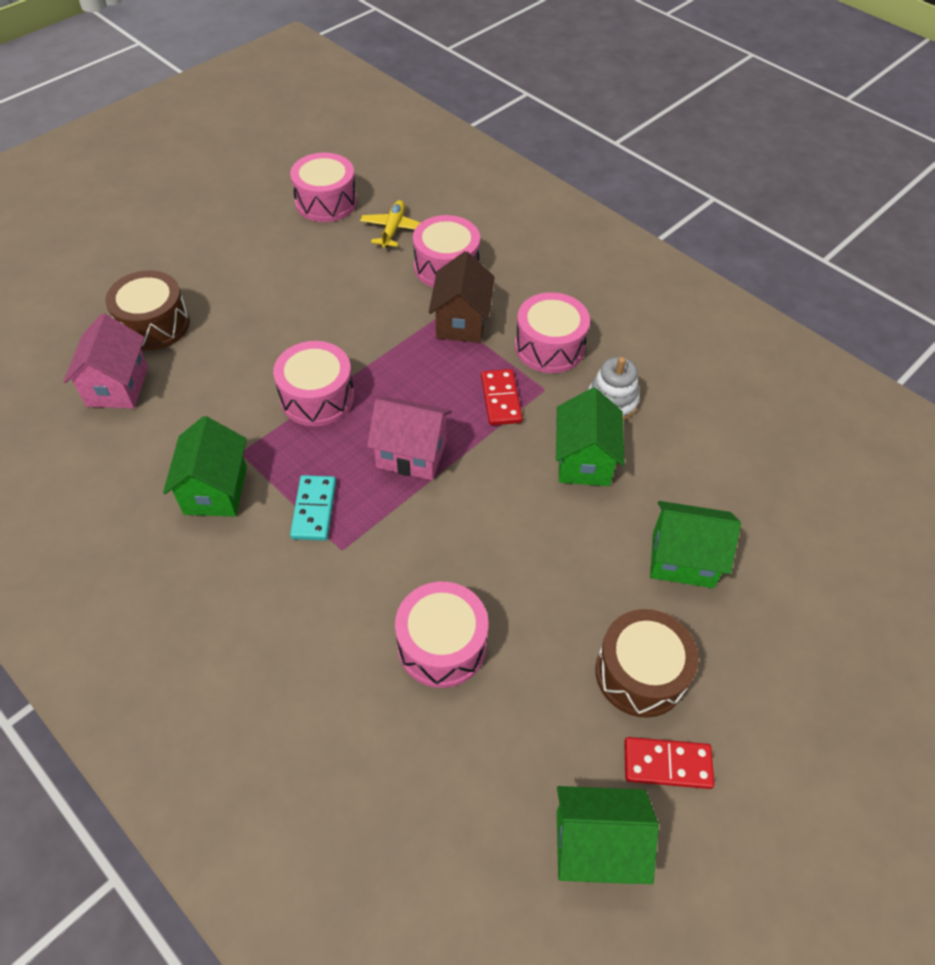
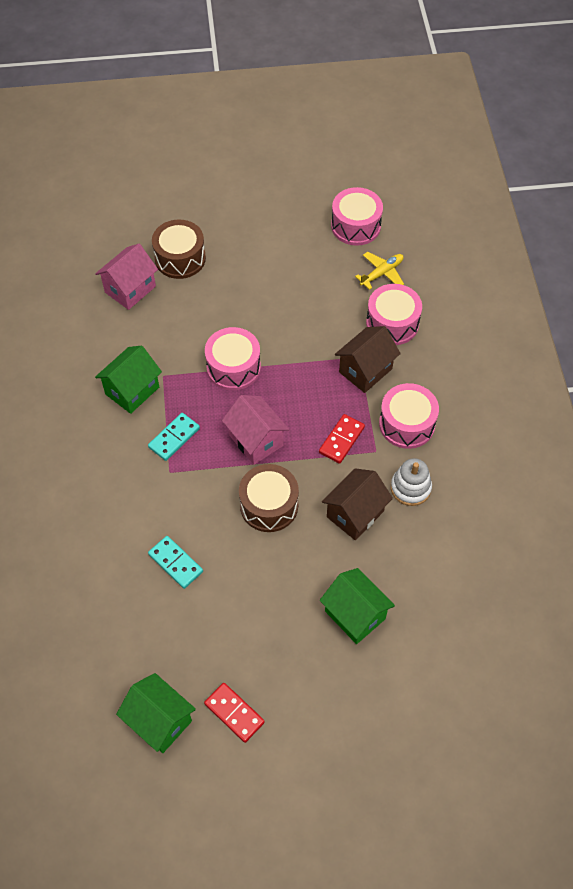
camera: 40 degrees right, 5 degrees up
(442, 645) = (175, 563): pink drum -> turquoise domino
(584, 460) = (355, 514): green house -> brown house
(640, 673) = (266, 657): brown drum -> brown drum (269, 505)

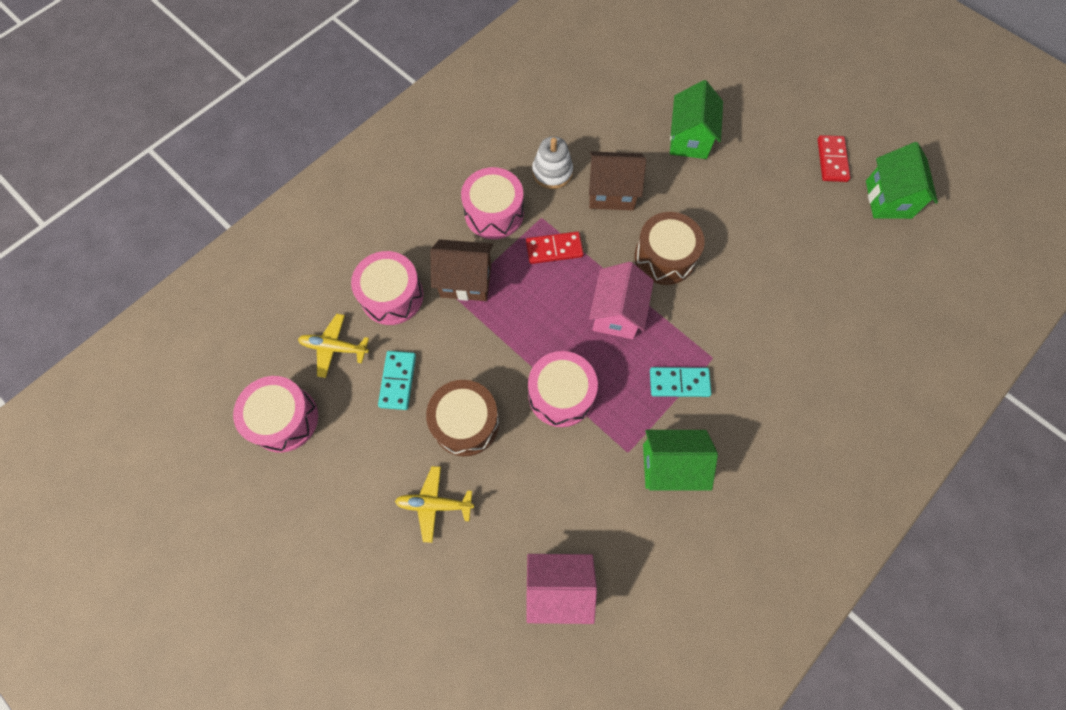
camera: 130 degrees left, 10 degrees up
(175, 563) = (779, 284): turquoise domino -> turquoise domino (398, 381)
(180, 258) = (472, 570): brown drum -> brown drum (465, 423)
(233, 263) = (434, 504): none -> yellow plane

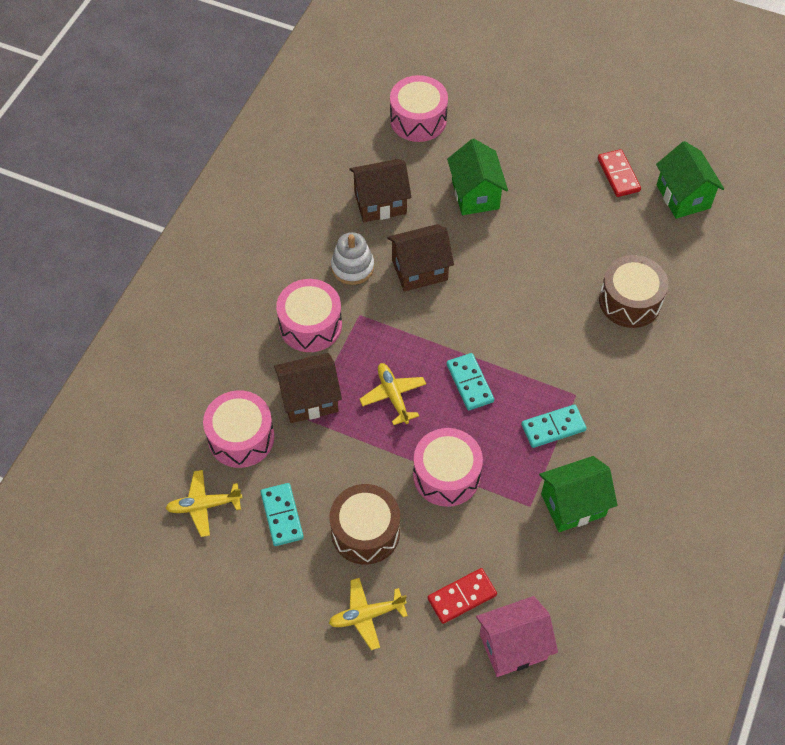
camera: 20 degrees left, 10 degrees down
(284, 419) = (183, 589): pink drum -> pink drum (418, 119)
(541, 302) = (393, 396): none -> yellow plane
(554, 249) = (385, 341): red domino -> red domino (462, 597)
(600, 121) = (380, 203): none -> brown house
(617, 313) = (470, 383): pink house -> turquoise domino
(664, 257) = (495, 315): brown drum -> brown drum (630, 301)

